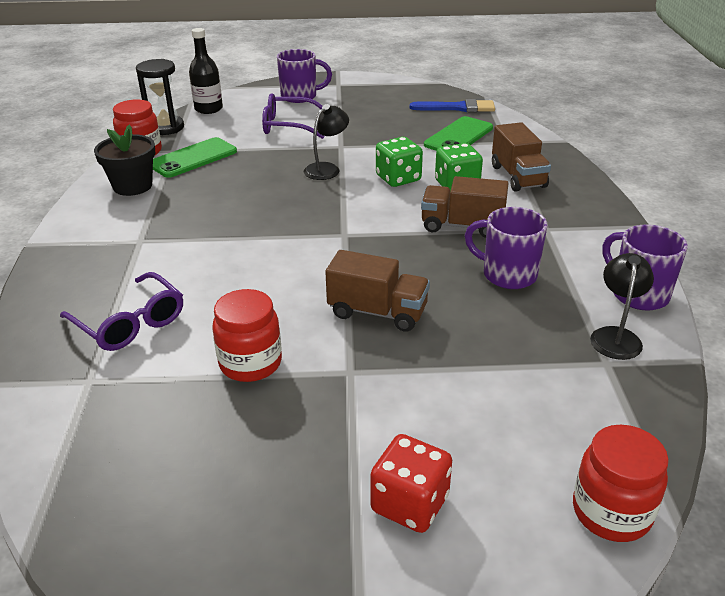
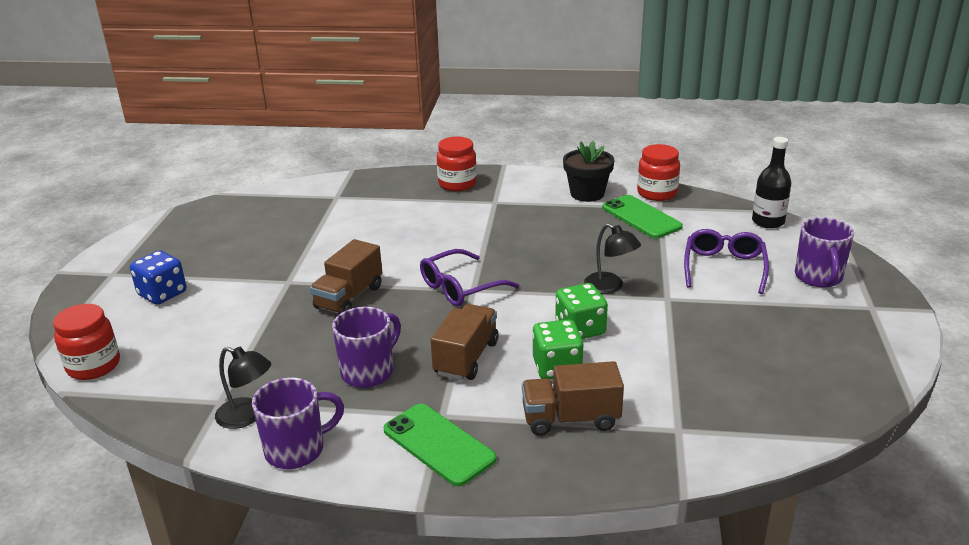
camera: 100 degrees right, 5 degrees down
(129, 322) = (388, 205): purple glasses -> purple glasses (461, 287)
(166, 128) = (714, 201): black hourglass -> none
(250, 363) = (320, 246): red jar -> red jar (457, 184)
(410, 503) = (162, 294): red dice -> blue dice
(457, 108) = (801, 402): blue brush -> none
(458, 136) = (696, 389): green phone -> green phone (438, 444)

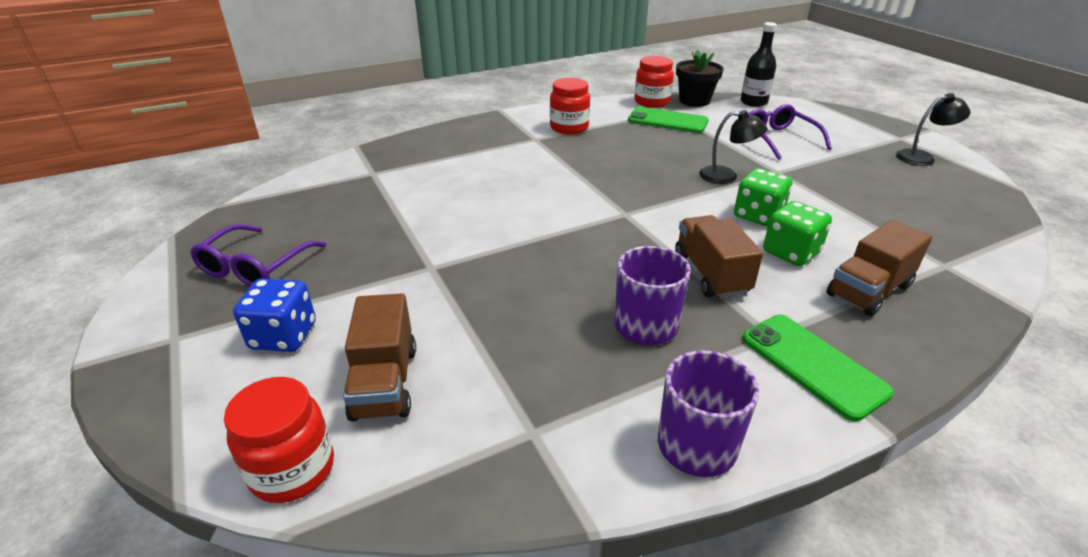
camera: 35 degrees left, 5 degrees up
(247, 416) = (589, 433): black lamp -> black lamp (922, 157)
(349, 297) = (520, 260): brown truck -> brown truck (385, 382)
(438, 444) = (813, 365): green phone -> green phone turned 45 degrees clockwise
(457, 184) = (480, 133): red jar -> red jar (569, 128)
(461, 287) = (612, 215): purple glasses -> purple glasses (255, 266)
(587, 194) = (601, 115): black flower pot -> black flower pot (694, 101)
(818, 277) = (842, 129): purple mug -> none

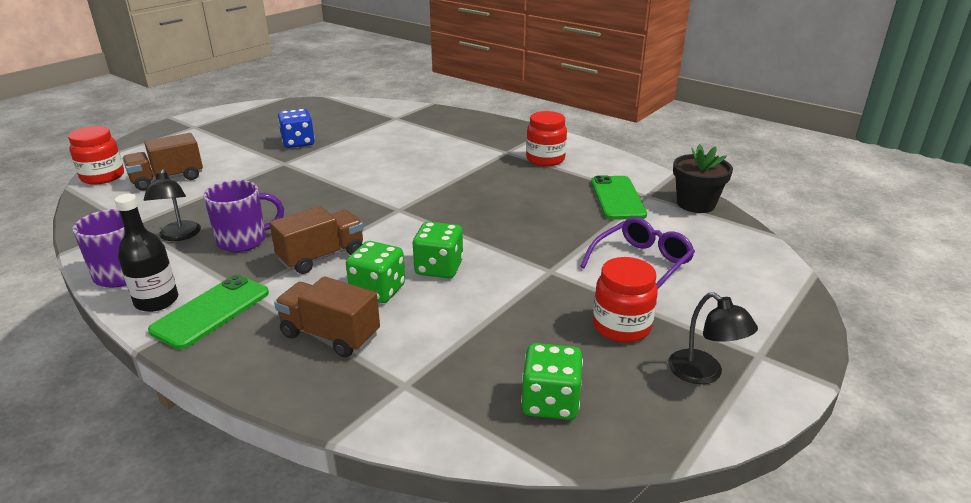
camera: 65 degrees right, 5 degrees down
(255, 266) = (264, 122): purple glasses -> none
(283, 336) = (202, 147): blue dice -> blue dice (298, 143)
(652, 102) = (659, 183): red jar -> red jar (621, 326)
(726, 176) = (511, 244): black lamp -> black lamp (179, 236)
(753, 102) = (743, 238): black bottle -> black bottle (156, 301)
(960, 212) = (550, 402): none -> green dice

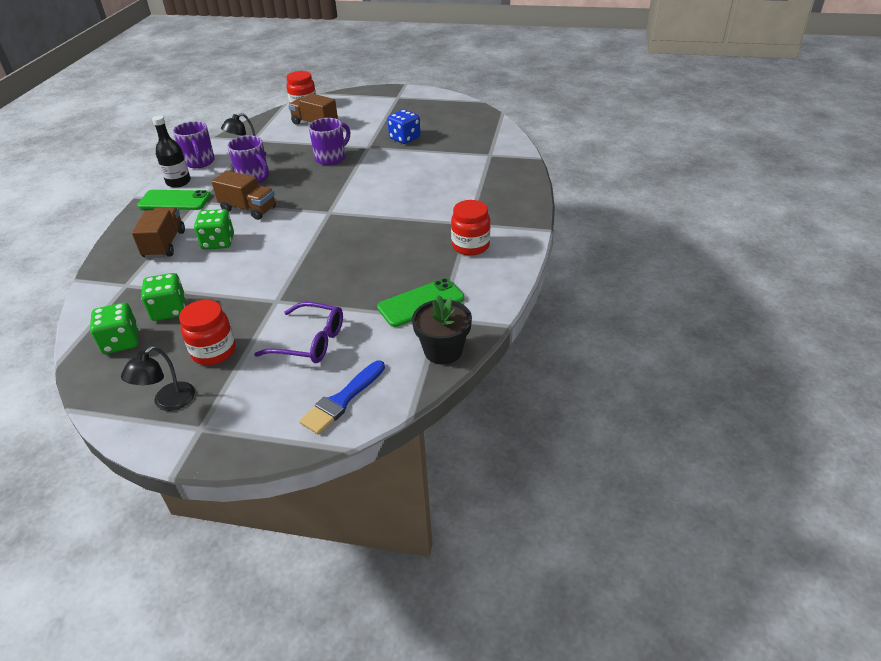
camera: 65 degrees right, 10 degrees up
(275, 186) = (331, 158): none -> purple mug
(439, 268) = (256, 254): green dice -> green dice (169, 310)
(744, 263) = (342, 400): none -> blue brush

